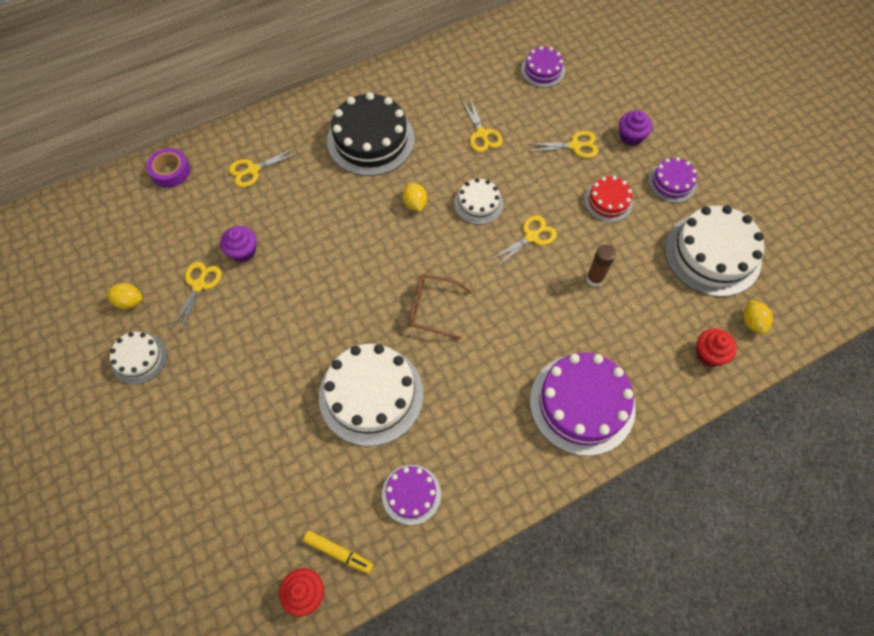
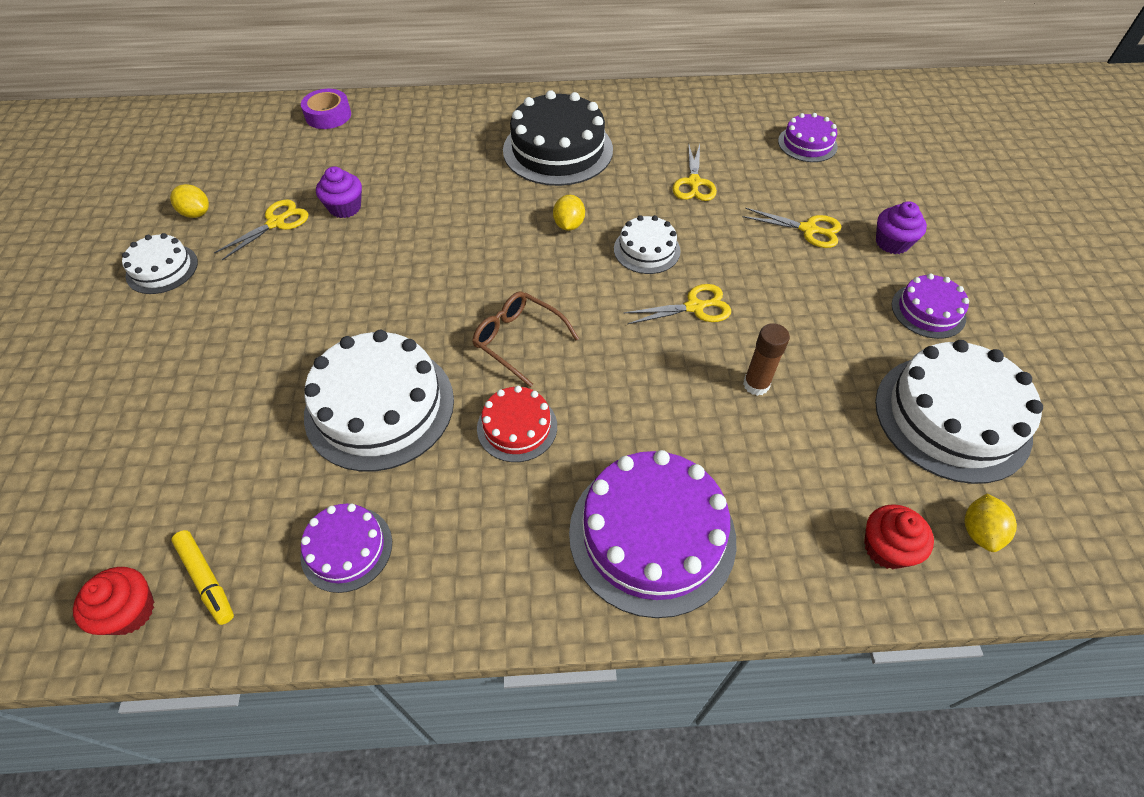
camera: 25 degrees right, 10 degrees down
(253, 170) = (411, 139): yellow scissors -> none
(608, 201) = (823, 302): red cake -> red cake (517, 427)

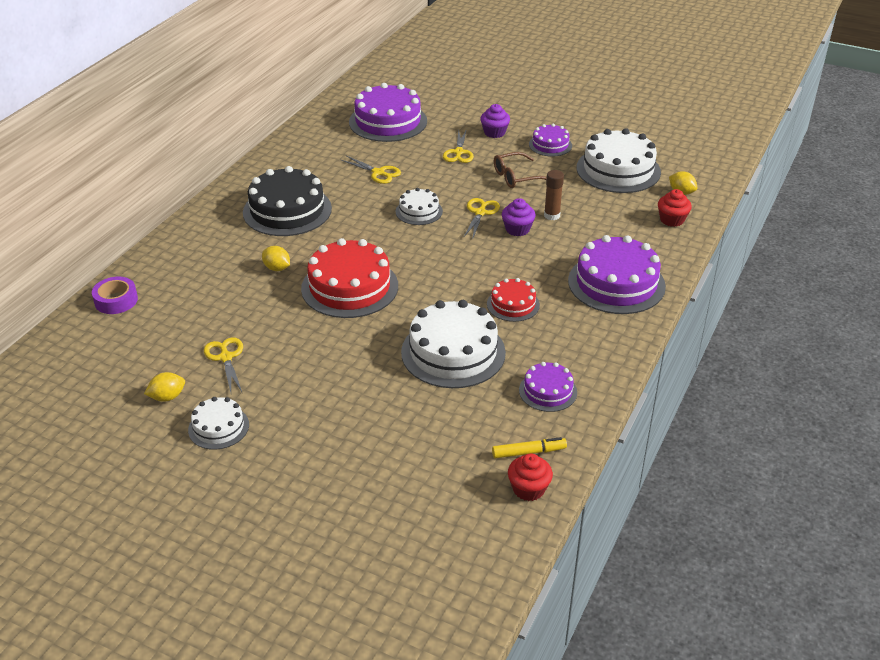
camera: 60 degrees left, 15 degrees down
(345, 207) = (244, 320): purple cupcake -> purple cupcake (517, 229)
(452, 258) = (349, 287): none -> red cake
(518, 340) = (448, 283): brown glasses -> brown glasses (516, 177)
(569, 225) = (367, 231): yellow lemon -> yellow lemon (277, 268)
(807, 144) = (388, 121): purple cake -> purple cake, size x1.87
(808, 229) = (458, 152): yellow scissors -> yellow scissors turned 135 degrees clockwise

